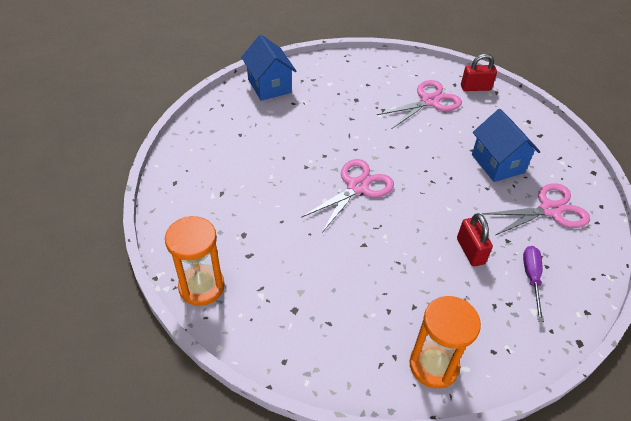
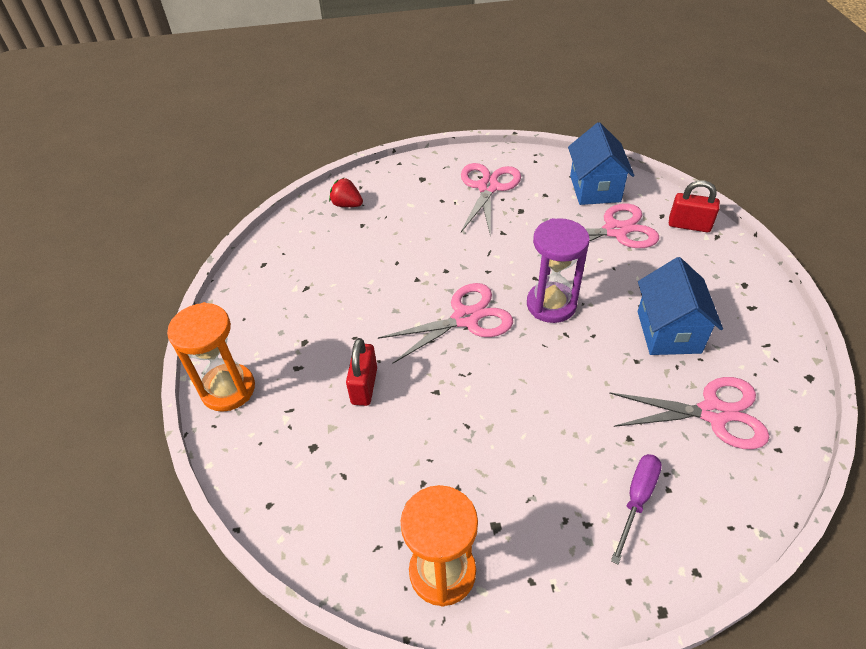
camera: 25 degrees right, 0 degrees up
(219, 121) = (347, 205): none -> red strawberry
(269, 86) = (424, 175): blue house -> blue house (595, 189)
(323, 87) = (488, 187): none -> pink scissors
(412, 163) = (551, 304): none -> purple hourglass
(470, 251) = (569, 438): red padlock -> red padlock (364, 386)

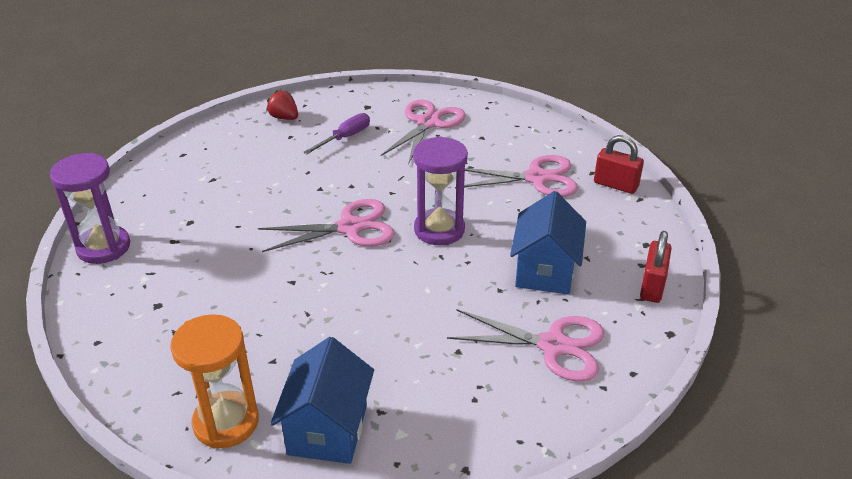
camera: 10 degrees right, 10 degrees down
(228, 389) = (103, 247): orange hourglass -> purple hourglass
(364, 386) = (227, 265): red padlock -> red padlock (652, 286)
(595, 189) = (535, 139): blue house -> blue house (327, 430)
(637, 499) = (439, 401): purple screwdriver -> purple screwdriver (345, 138)

